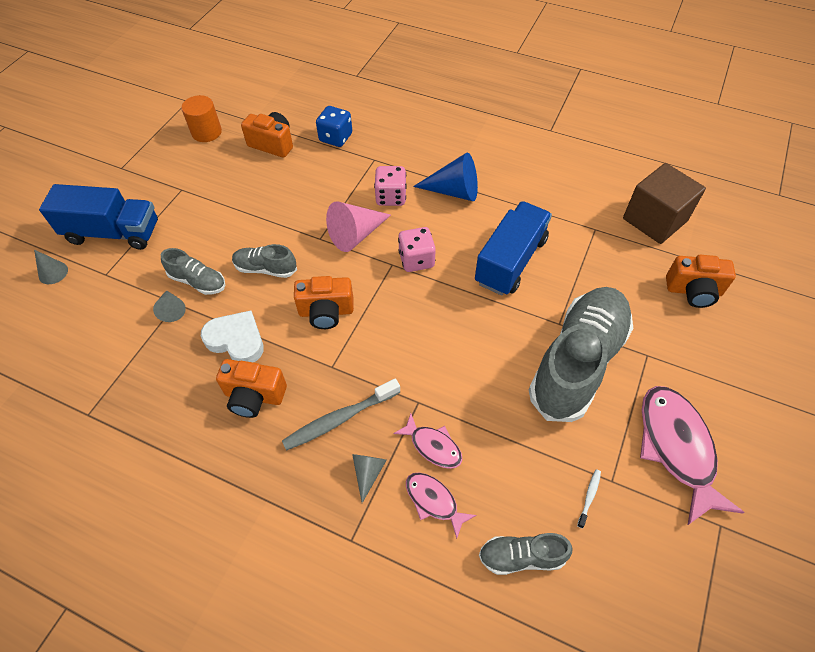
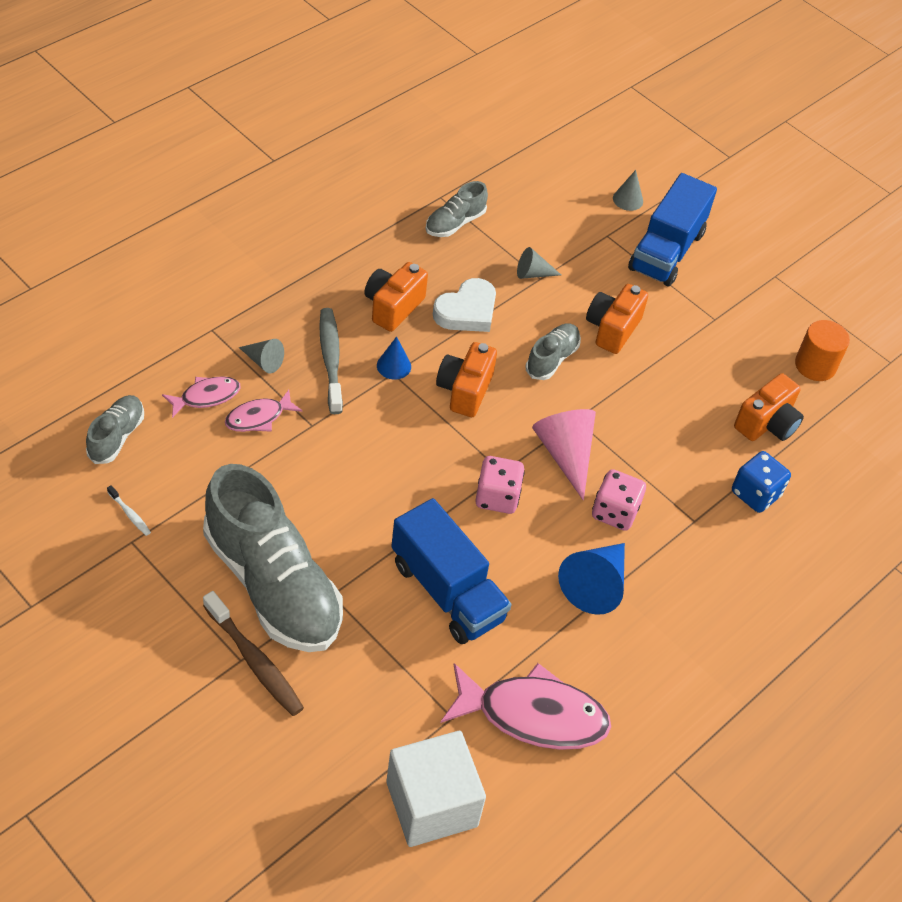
camera: 105 degrees right, 5 degrees down
(198, 281) = (561, 301): grey shoe -> grey shoe (455, 223)
(323, 369) = (393, 366): none -> blue cone
(641, 346) = (255, 661): none -> brown toothbrush
(654, 220) = (432, 804): brown cube -> white cube
(676, 447) = (124, 618): pink fish -> pink fish (533, 715)
(693, 291) = (294, 772): orange camera -> orange camera (612, 329)

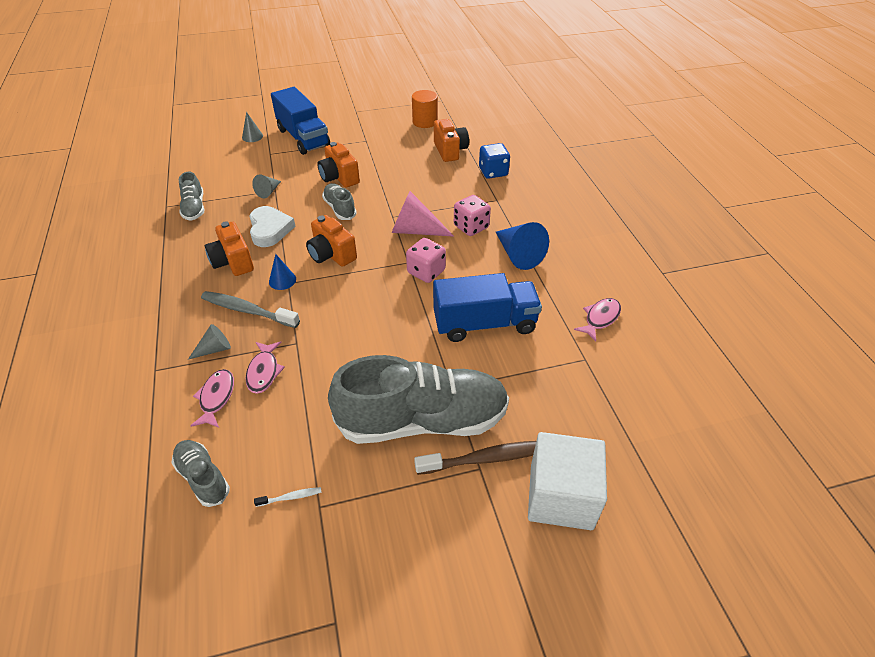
camera: 55 degrees left, 5 degrees down
(432, 804) = (650, 396): white cube -> white cube (561, 496)
(533, 715) = (600, 318): pink fish -> pink fish, size x0.53

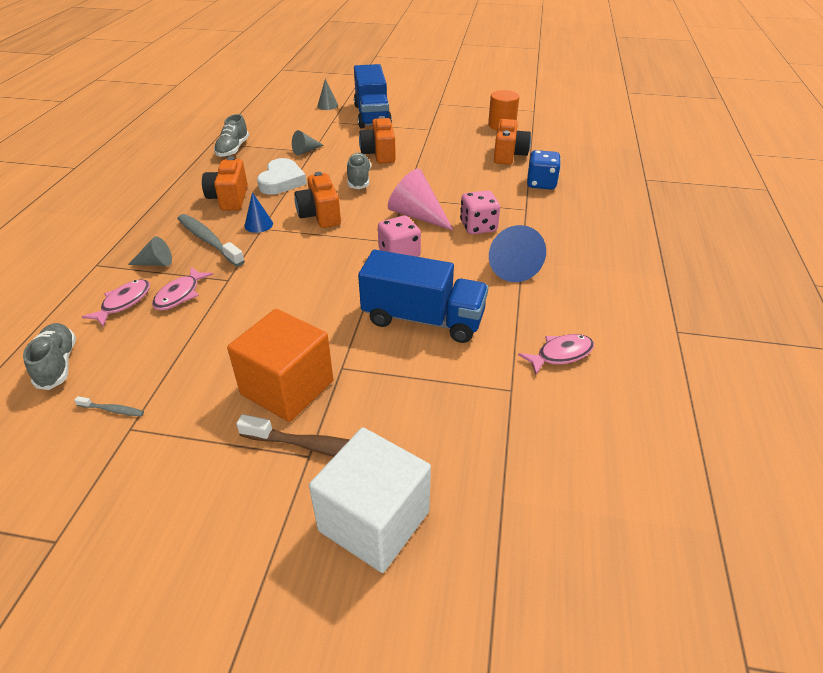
camera: 25 degrees right, 5 degrees down
(291, 497) = (112, 410): white toothbrush -> grey toothbrush
(422, 420) = (287, 387): grey shoe -> orange cube

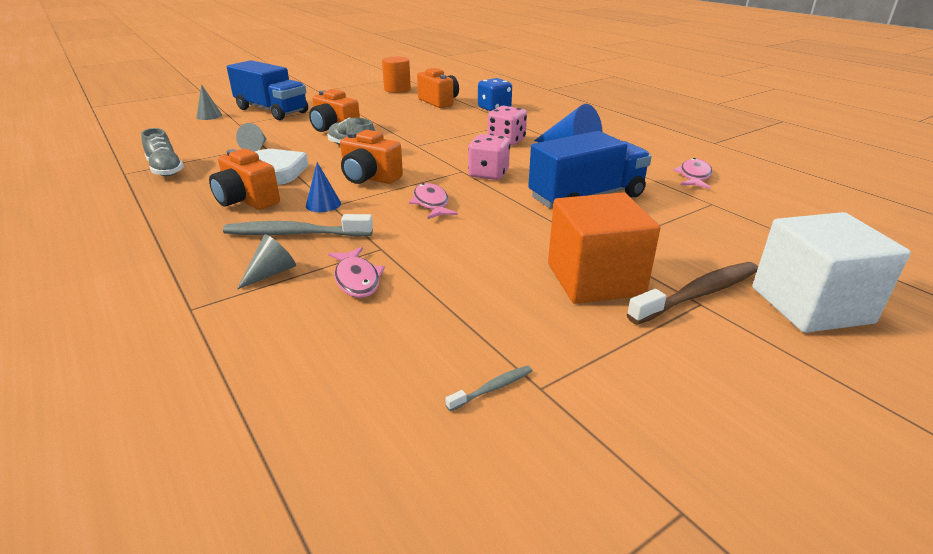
camera: 45 degrees left, 10 degrees down
(58, 364) = (342, 401): grey shoe -> none
(124, 303) = (305, 316): pink fish -> pink fish (431, 203)
(417, 215) = (450, 150): pink cone -> none

